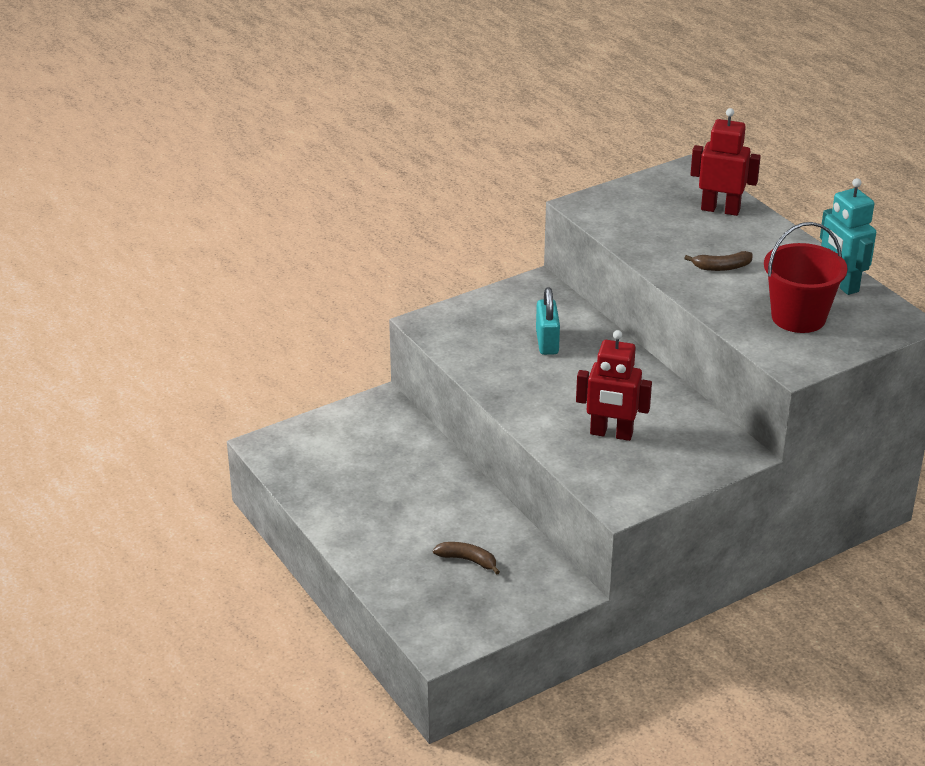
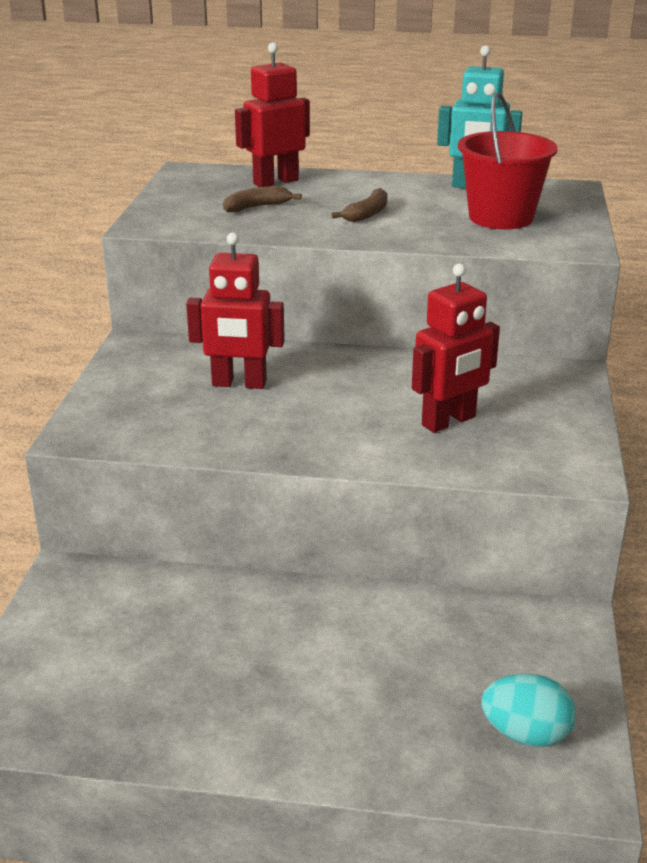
camera: 50 degrees left, 5 degrees down
(456, 612) = (525, 734): none -> turquoise egg
(468, 560) = (436, 668): brown banana -> brown banana (257, 207)
(547, 342) = (239, 384): turquoise padlock -> red robot

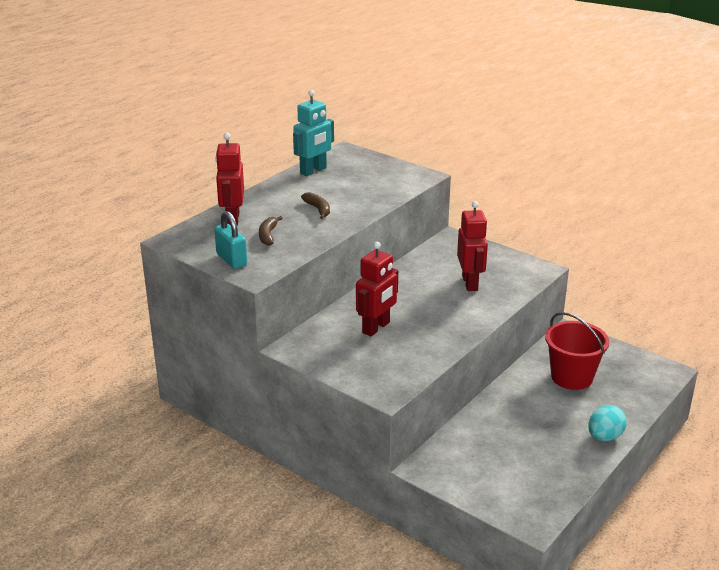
camera: 60 degrees left, 0 degrees up
(171, 205) = (231, 260): none -> turquoise padlock
(501, 217) = (365, 179): red bucket -> red bucket (571, 377)
(525, 734) = (631, 371): turquoise egg -> turquoise egg (604, 437)

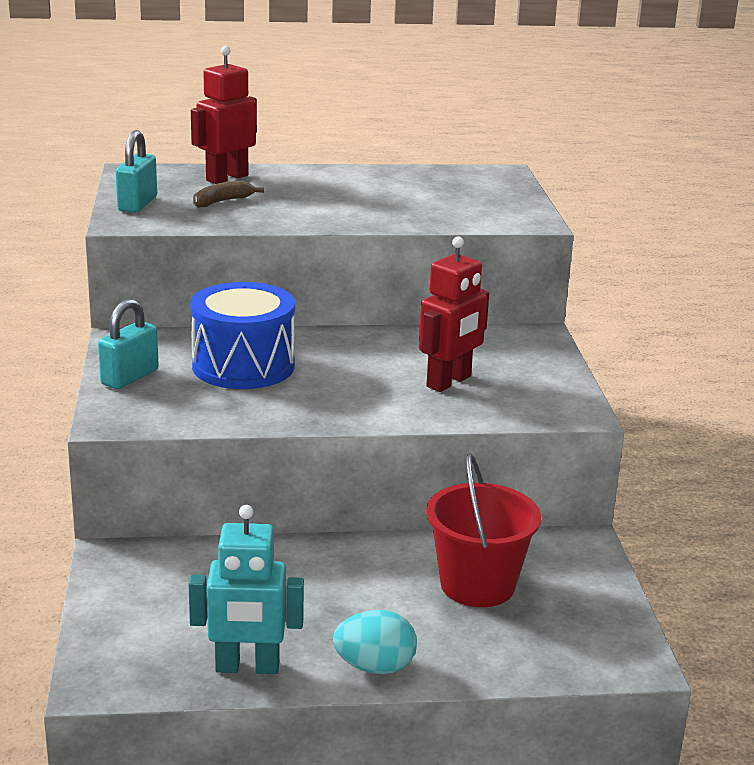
camera: 45 degrees right, 5 degrees down
(313, 171) = (417, 174): turquoise robot -> turquoise robot (247, 667)
(318, 209) = (330, 203): brown banana -> none
(342, 366) = (130, 377): none -> turquoise padlock
(376, 328) = (243, 366): red robot -> blue drum

